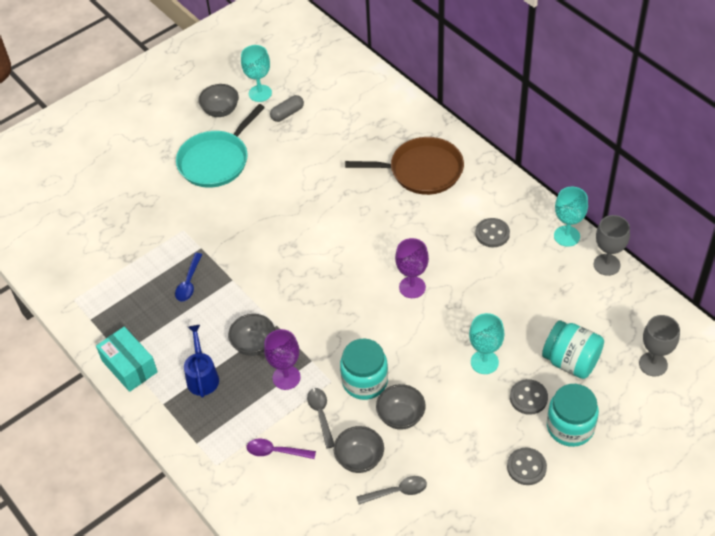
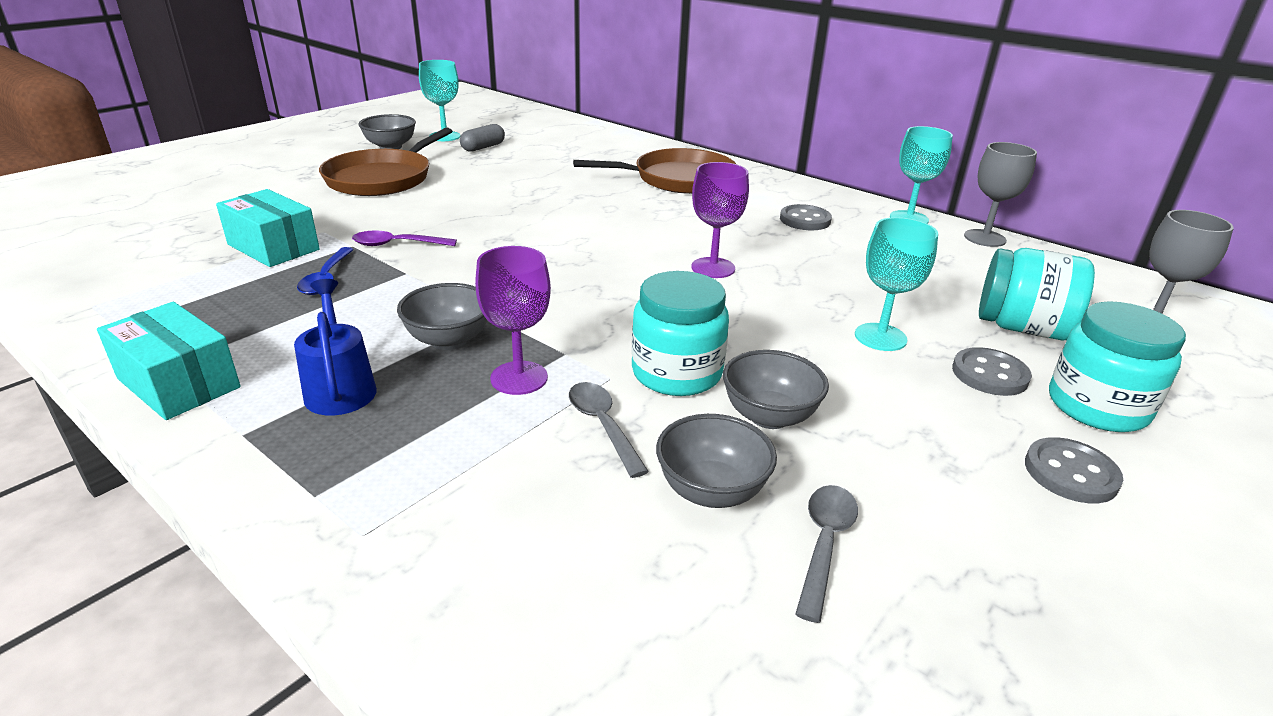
camera: 15 degrees left, 20 degrees down
(156, 247) = (273, 247): none -> turquoise box
(216, 160) = (382, 178): turquoise pan -> brown pan
(276, 451) = (512, 495): purple spoon -> purple spoon (397, 244)
(397, 491) = (824, 544): grey spoon -> grey spoon turned 45 degrees counterclockwise

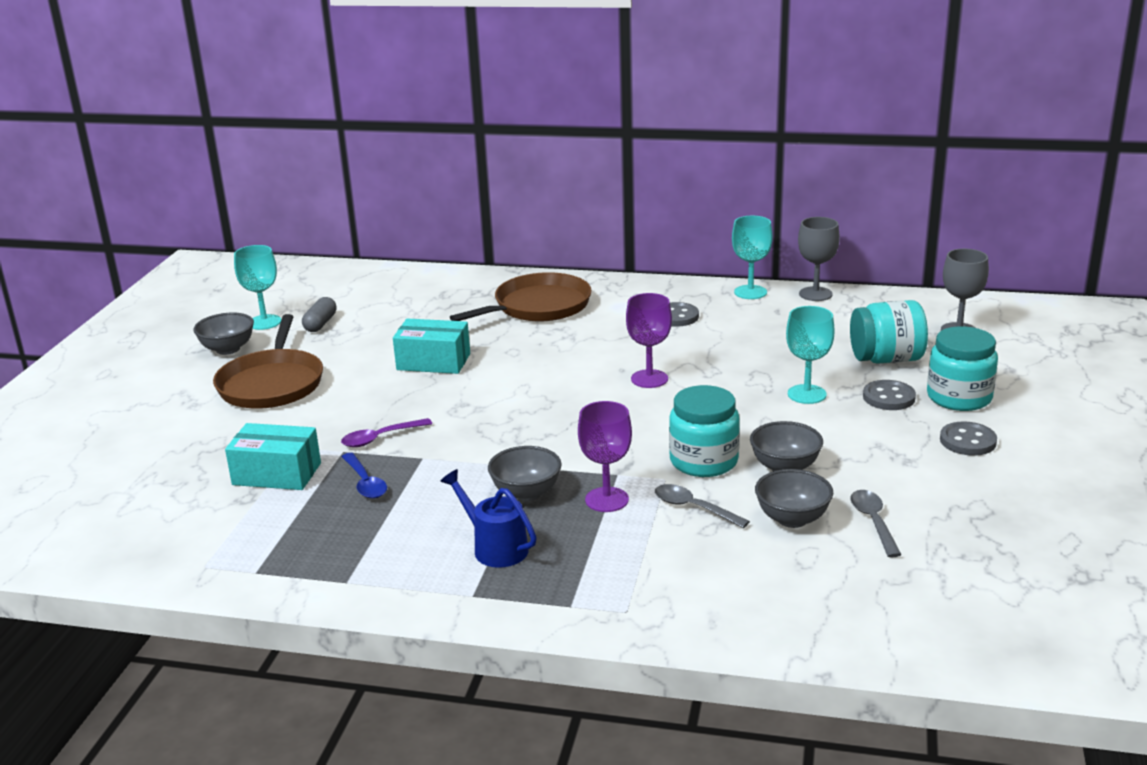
camera: 25 degrees left, 5 degrees down
(179, 383) = (375, 586): turquoise box -> turquoise box (433, 362)

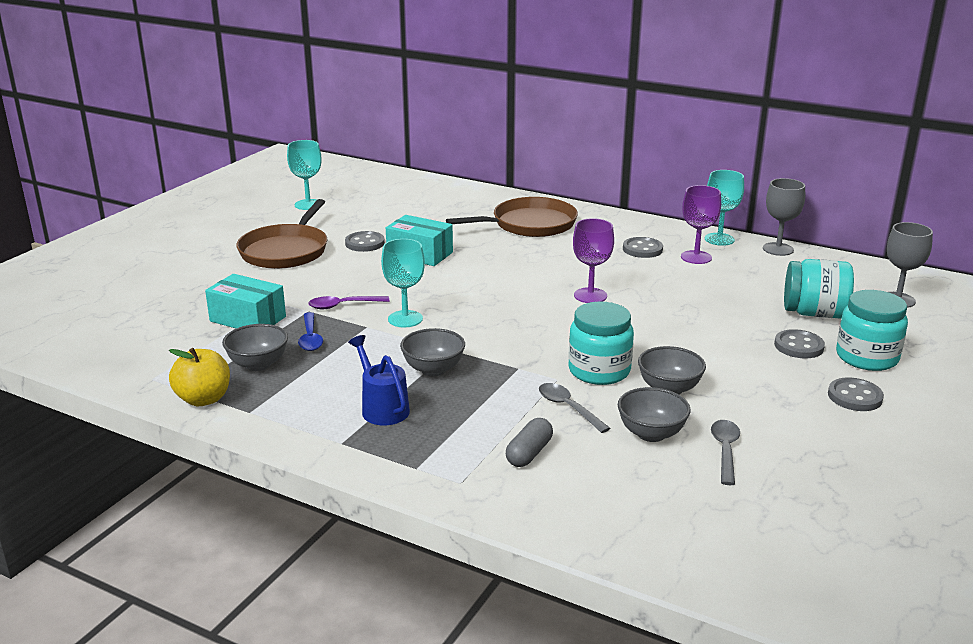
camera: 15 degrees right, 0 degrees up
(228, 349) = (269, 220): grey bowl -> grey bowl (258, 364)
(283, 578) = (204, 399): none -> yellow apple
(320, 324) = (349, 212): grey capsule -> grey capsule (529, 453)
(361, 359) = (365, 243): none -> grey button
(606, 500) = (497, 387): purple goblet -> purple goblet (696, 257)
(806, 394) = (723, 331): turquoise goblet -> turquoise goblet (405, 319)

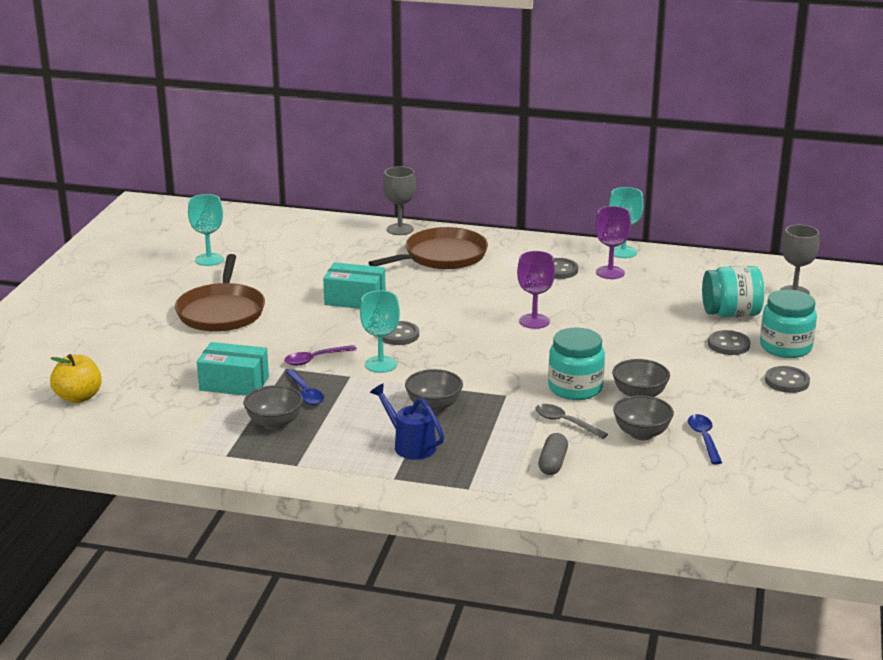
camera: 15 degrees left, 0 degrees up
(204, 399) = (248, 460): yellow apple -> yellow apple (78, 397)
(365, 243) = (294, 295): grey button -> grey button (398, 335)
(725, 450) = (704, 438): grey spoon -> blue spoon
(778, 249) = (678, 256): grey goblet -> grey goblet (400, 229)

